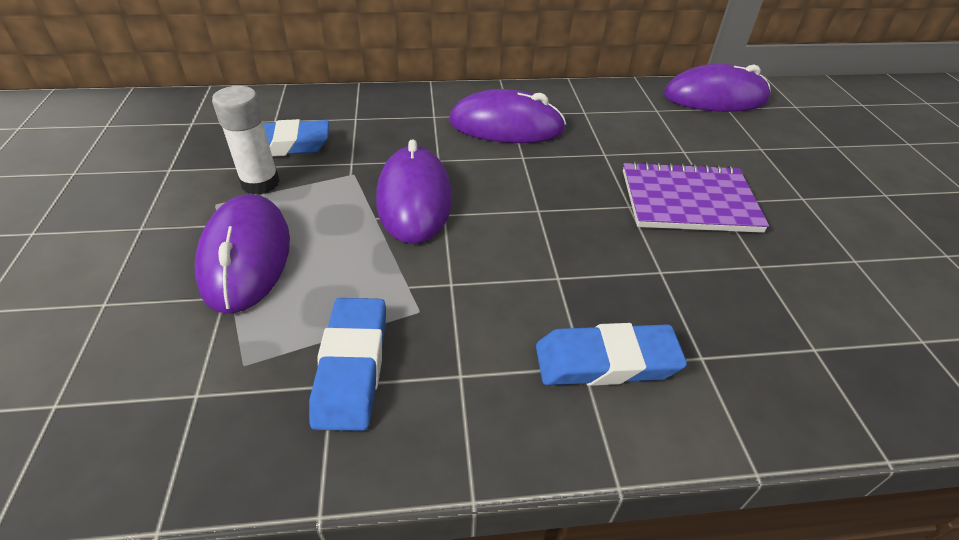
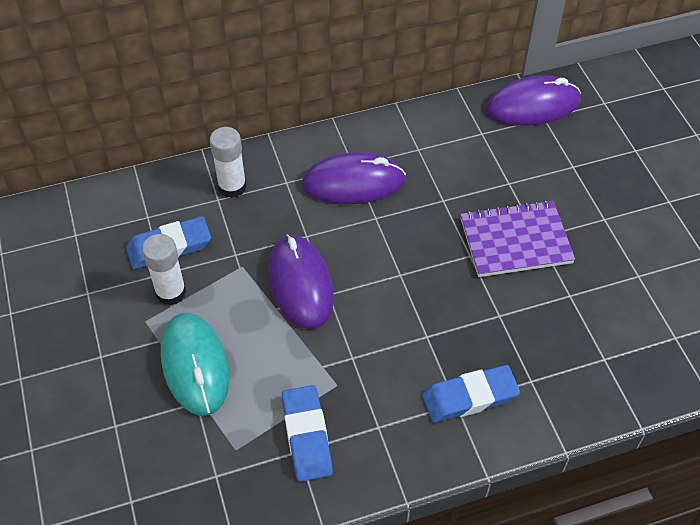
camera: 10 degrees left, 10 degrees up
(246, 256) = (195, 365): purple mouse -> turquoise mouse
(375, 111) = (232, 187): none -> white glue stick

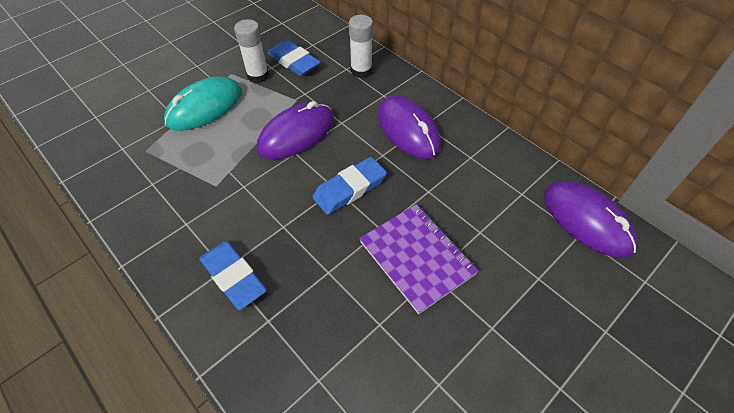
camera: 65 degrees right, 0 degrees up
(307, 436) = (165, 184): blue eraser -> blue eraser (350, 189)

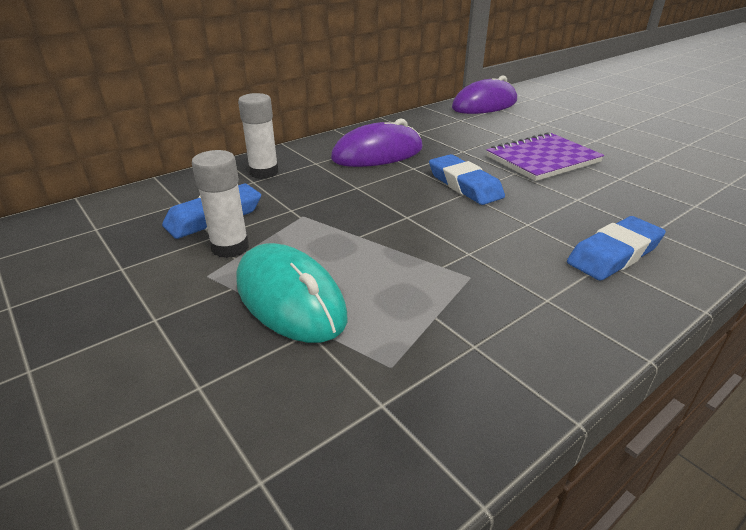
camera: 85 degrees left, 20 degrees down
(296, 134) = (373, 215): purple mouse -> none

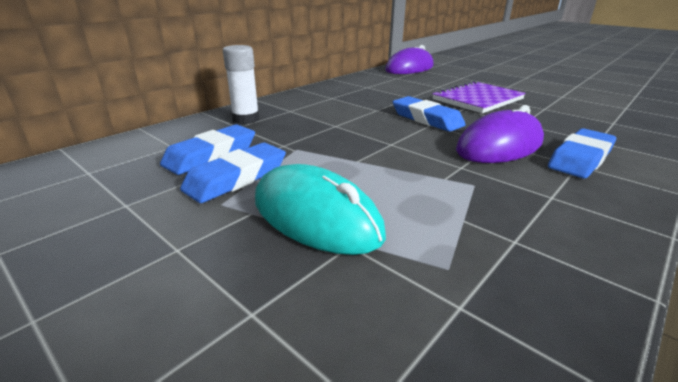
camera: 10 degrees left, 5 degrees down
(230, 247) = (236, 178): white glue stick -> blue eraser
(377, 154) = (341, 102): purple mouse -> purple mouse (499, 146)

